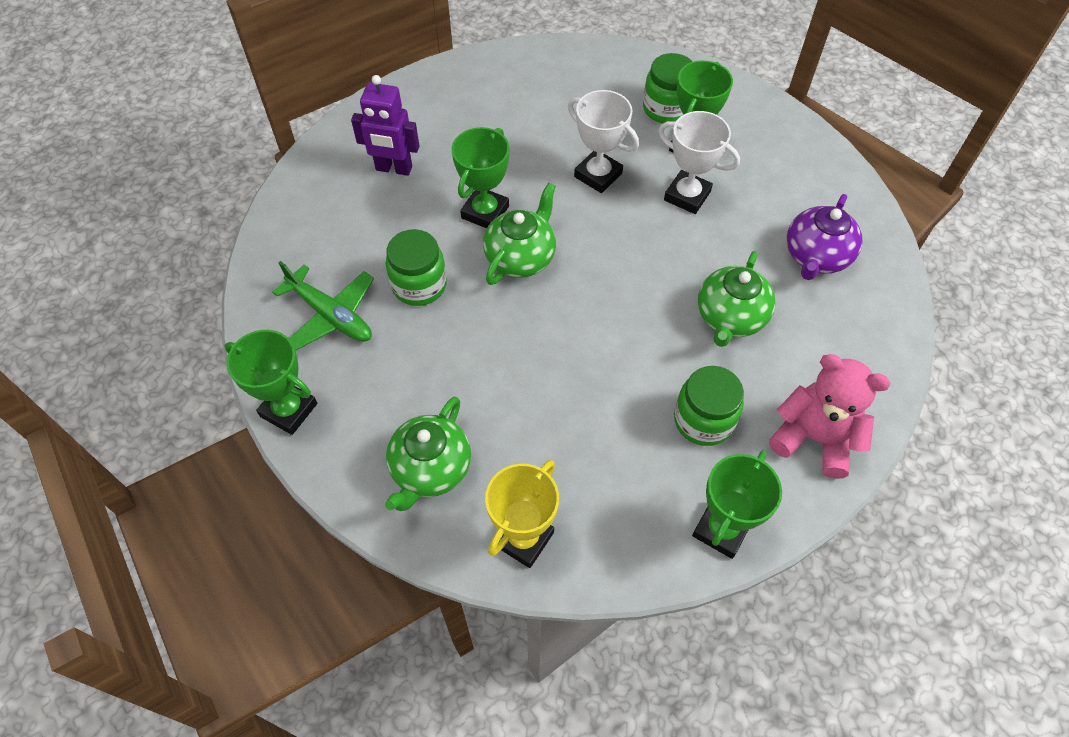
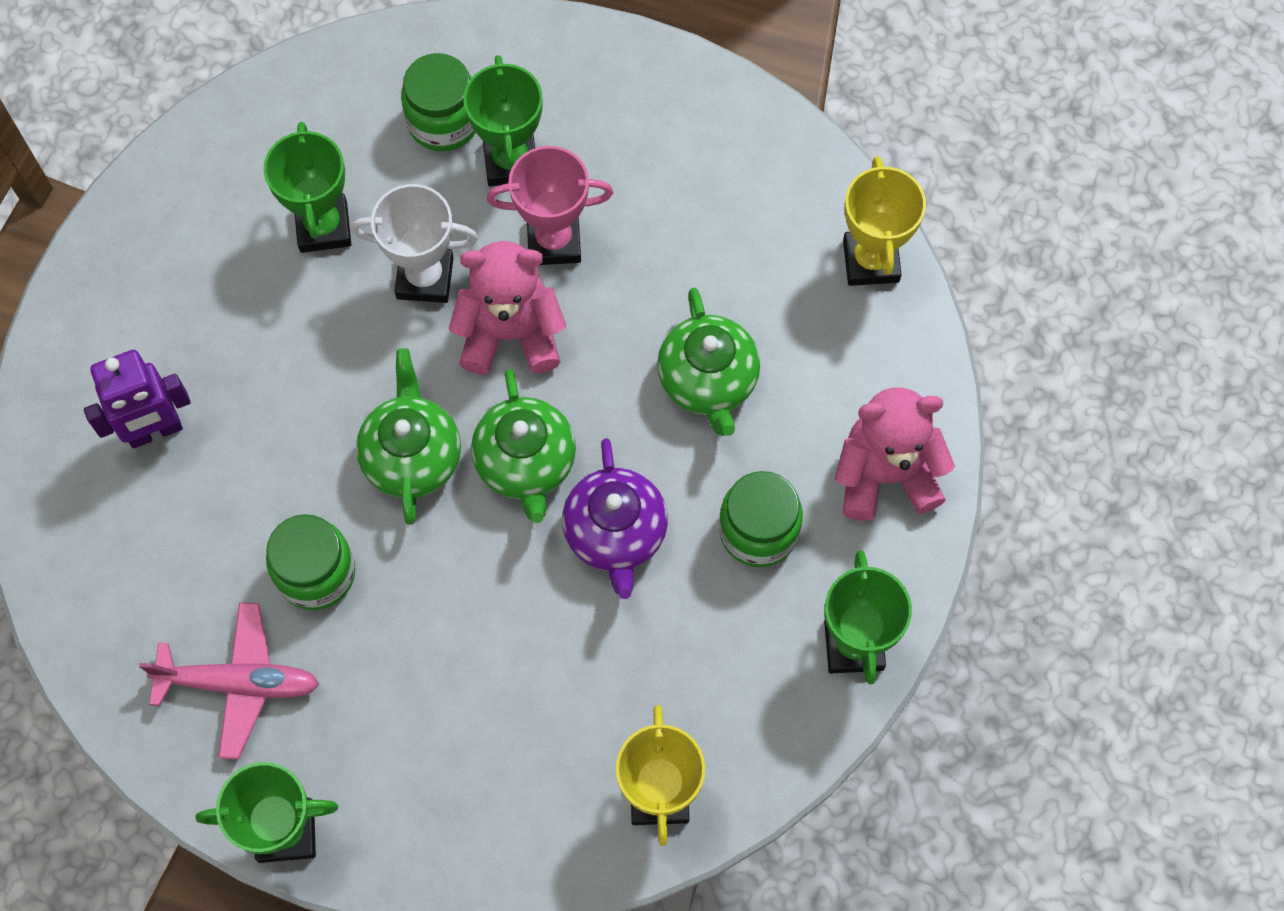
camera: 35 degrees left, 10 degrees up
(331, 315) = (239, 683): green plane -> pink plane
(430, 469) = (503, 789): green teapot -> green teapot (526, 463)
(485, 212) = (321, 421): green trophy -> green trophy (323, 227)
(626, 228) = (510, 334): none -> pink teddy bear
(687, 196) = (554, 241): white trophy -> pink trophy
(816, 257) = (755, 235): purple teapot -> purple teapot (615, 534)
(885, 310) = (871, 261): none -> yellow trophy

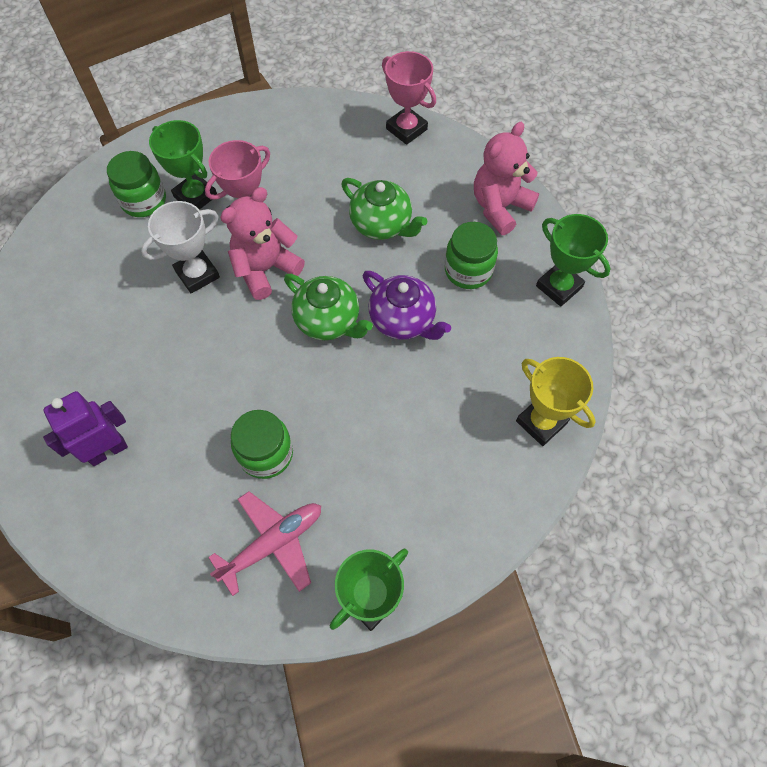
camera: 40 degrees left, 5 degrees down
(155, 431) = (108, 450): purple robot -> purple robot turned 150 degrees counterclockwise
(323, 227) = (120, 287): green trophy -> none
(412, 456) = (266, 359): green teapot -> none
(871, 261) = (406, 129): yellow trophy -> pink trophy

